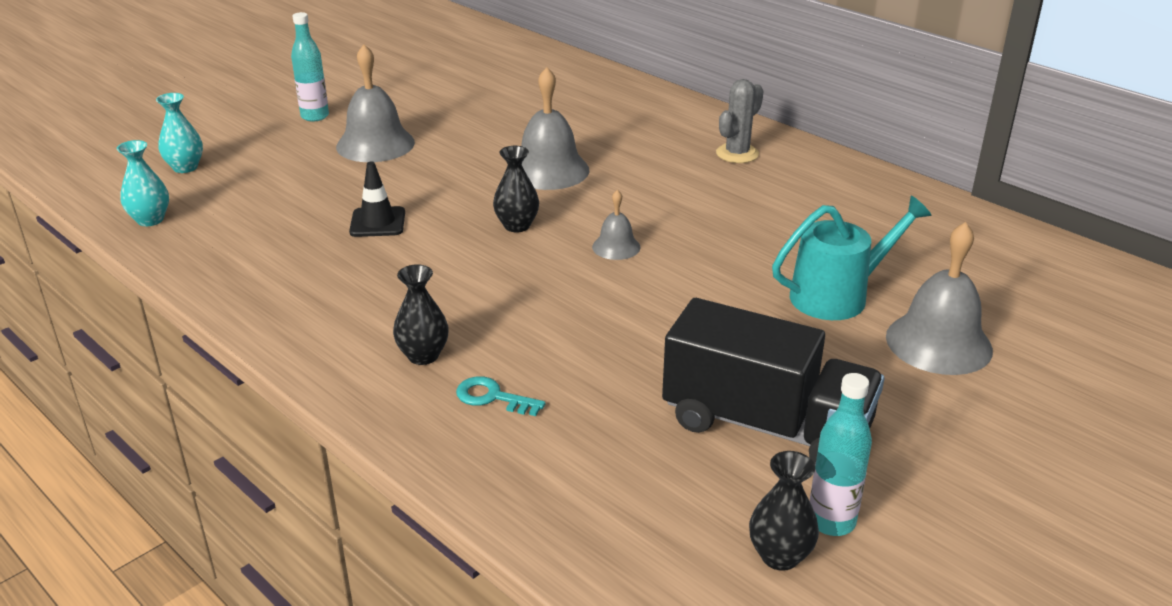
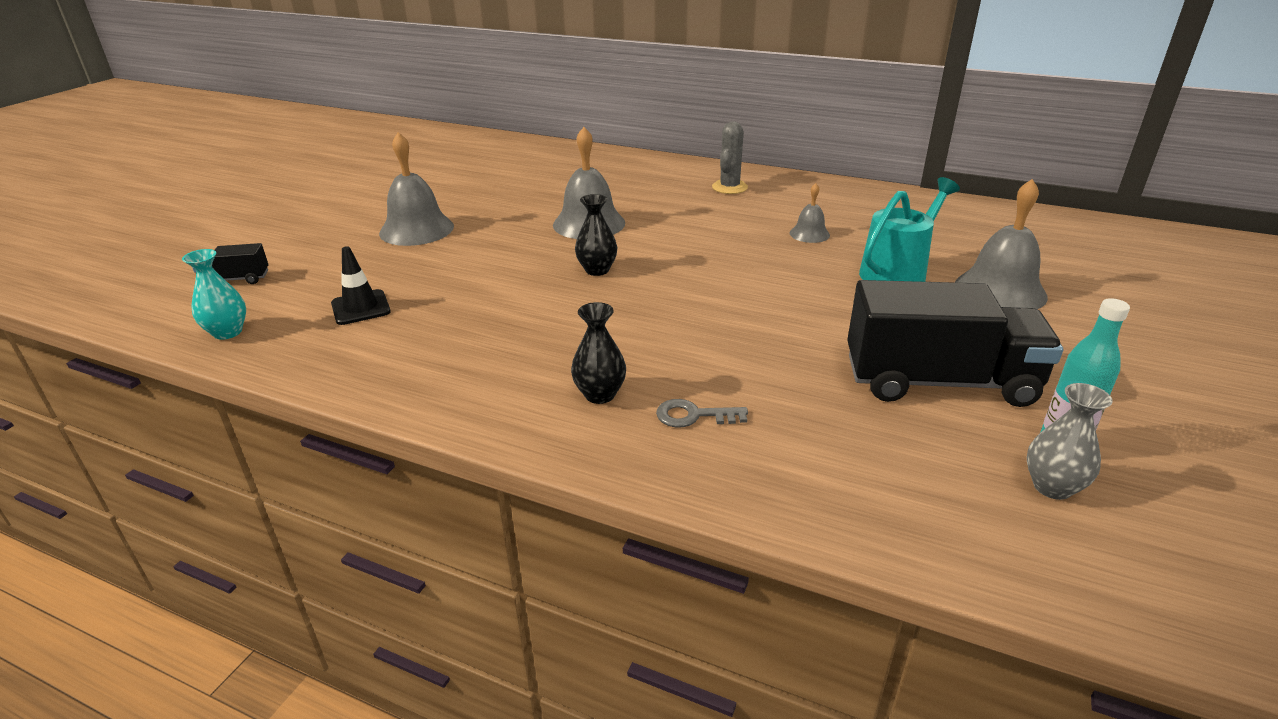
camera: 20 degrees left, 0 degrees up
(185, 167) = (236, 279): turquoise vase -> black truck
(315, 116) = (341, 217): turquoise bottle -> none
(377, 222) = (467, 291): black traffic cone -> black traffic cone (360, 308)
(492, 397) = (693, 415): turquoise key -> grey key
(616, 247) = (695, 270): grey bell -> grey bell (809, 234)
(779, 556) = (1052, 487): black vase -> grey vase

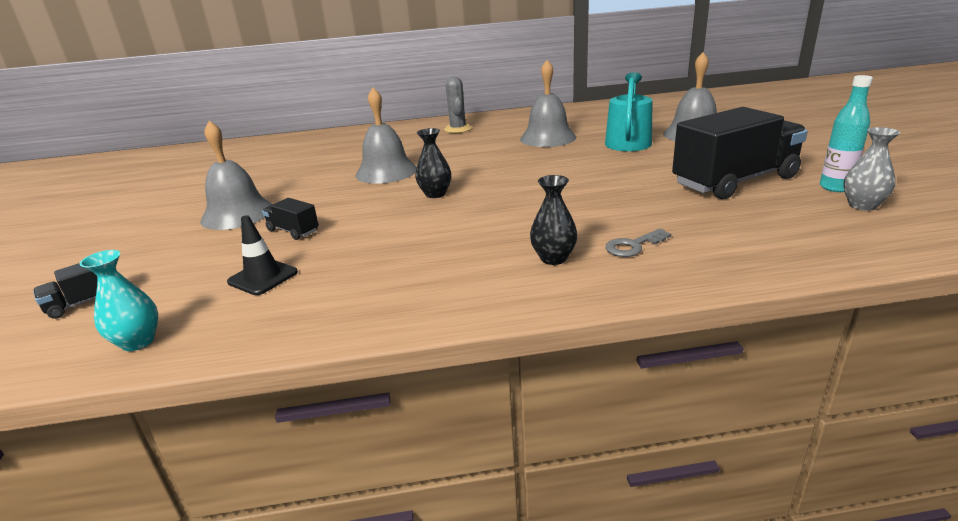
camera: 30 degrees left, 5 degrees down
(434, 266) = (293, 231): none -> black truck
(809, 234) = (548, 138): grey bell -> grey bell, size x1.89

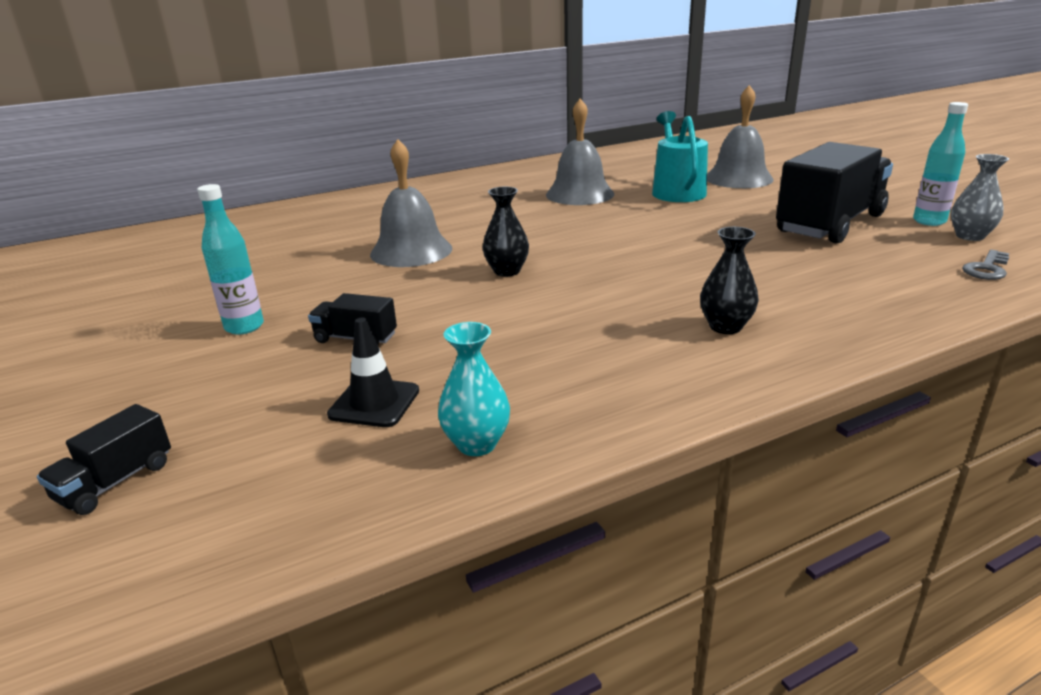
camera: 20 degrees left, 0 degrees up
(138, 342) = (269, 519): turquoise vase -> turquoise vase (476, 444)
(237, 214) = (244, 327): grey bell -> turquoise bottle
(458, 129) = (454, 192): grey cactus -> none
(633, 246) = (796, 302): grey key -> grey key (987, 269)

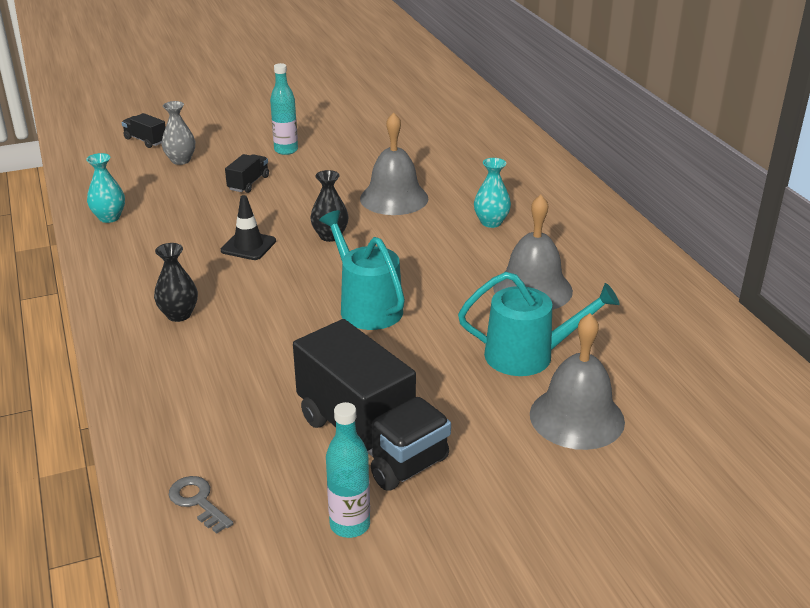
camera: 95 degrees right, 5 degrees up
(374, 403) = (168, 191): black traffic cone -> black traffic cone (248, 246)
(465, 211) = (491, 222): none -> turquoise vase
(644, 242) = (367, 307): none -> turquoise watering can
(970, 236) = (287, 536): grey vase -> grey vase (180, 160)

